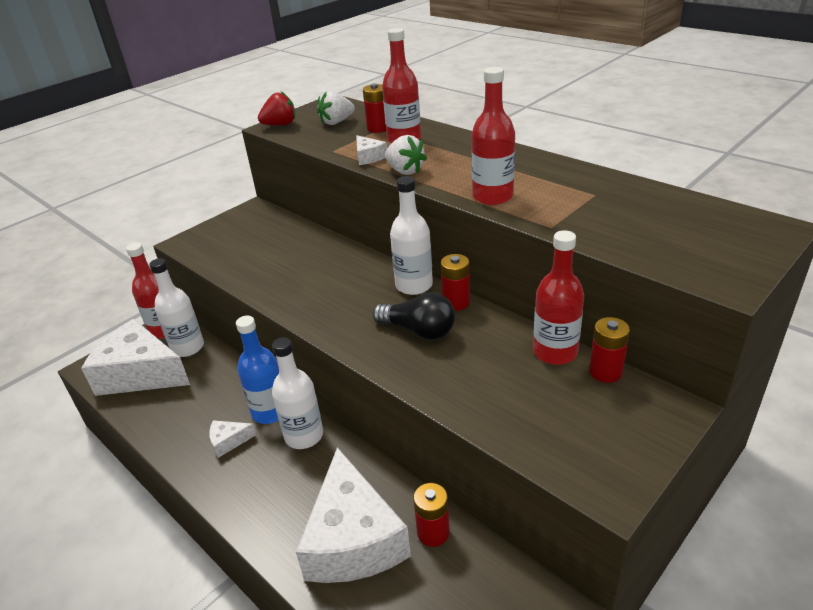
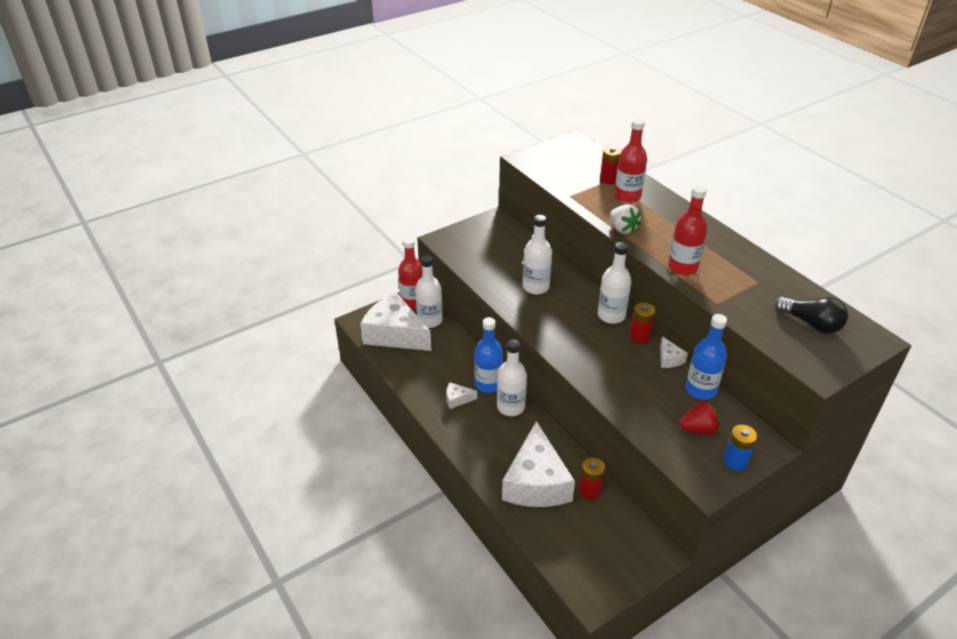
camera: 10 degrees right, 5 degrees up
(280, 125) = (531, 158): red strawberry -> red strawberry (699, 429)
(310, 272) = (535, 287): none -> white bottle
(336, 122) = (576, 165): white strawberry -> none
(368, 157) = (597, 208): white cheese -> white cheese (669, 359)
(419, 330) = (608, 352): black light bulb -> black light bulb (811, 324)
(555, 352) = (700, 390): red bottle -> blue bottle
(605, 372) = (731, 411): red battery -> none
(636, 441) = (735, 461): none -> blue battery

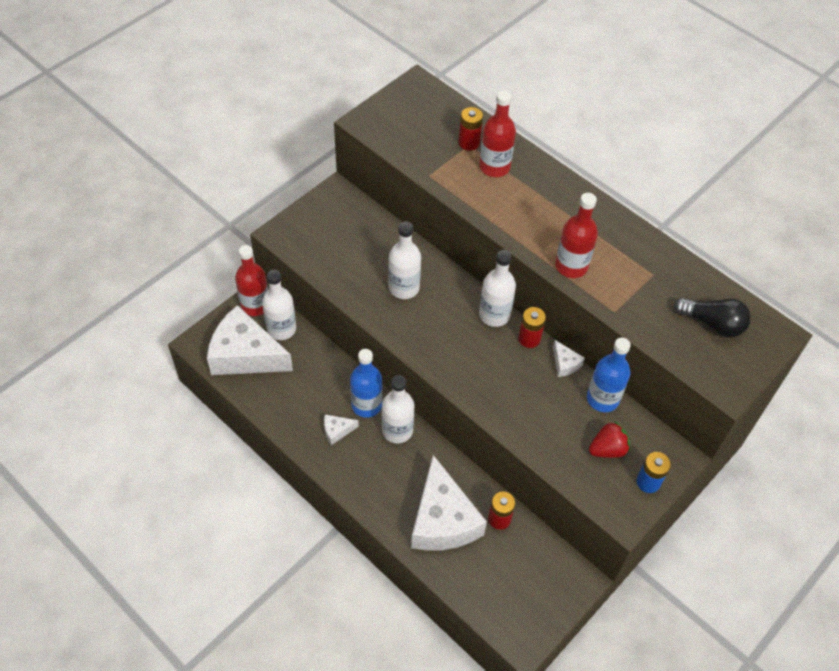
camera: 15 degrees left, 15 degrees up
(622, 229) = (497, 218): white strawberry -> none

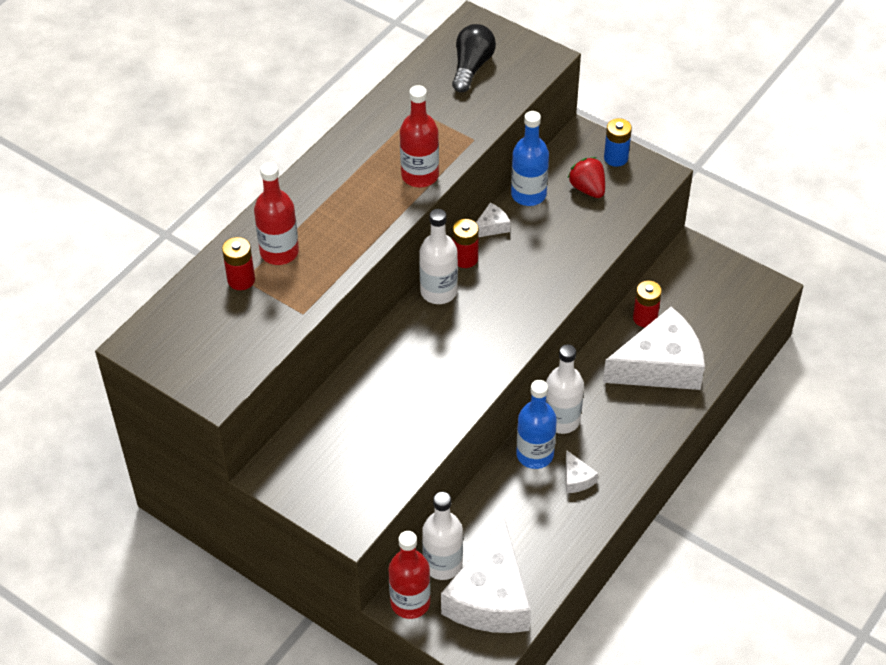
camera: 95 degrees left, 5 degrees down
(404, 288) = (416, 381): white bottle -> none

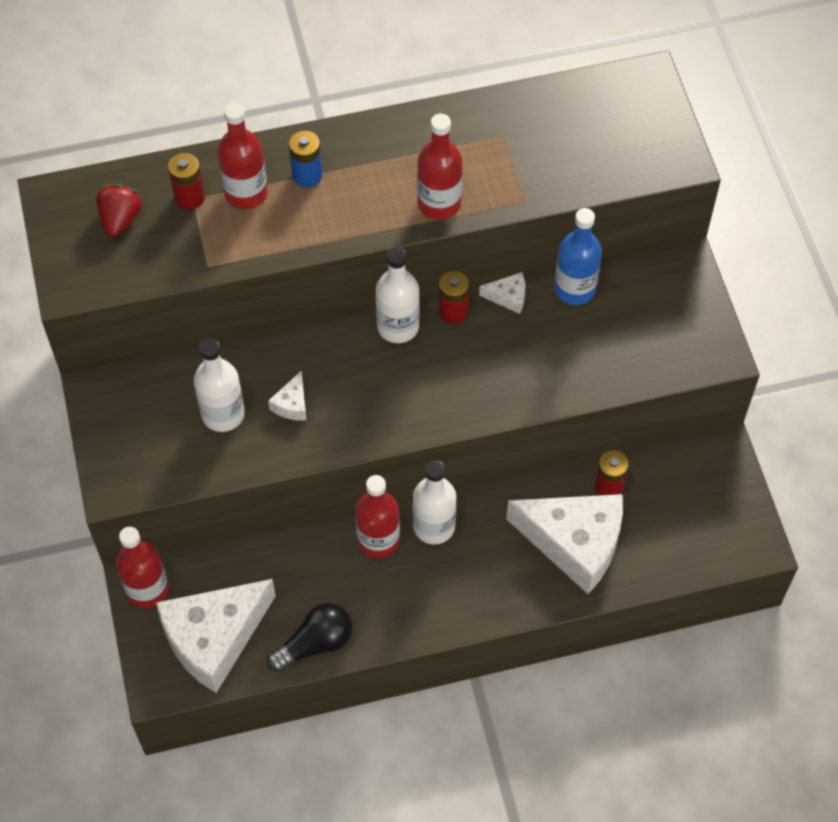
camera: 40 degrees right, 10 degrees up
(443, 564) = (205, 577): white bottle -> white bottle (223, 414)
(471, 67) = (599, 124): black light bulb -> black light bulb (315, 643)
(535, 455) = (378, 540): blue bottle -> red bottle
(576, 479) = (391, 591): white cheese -> white cheese (292, 404)
(587, 188) = (636, 322): red strawberry -> red strawberry (120, 219)
(616, 158) = (696, 309): blue battery -> blue battery (307, 175)

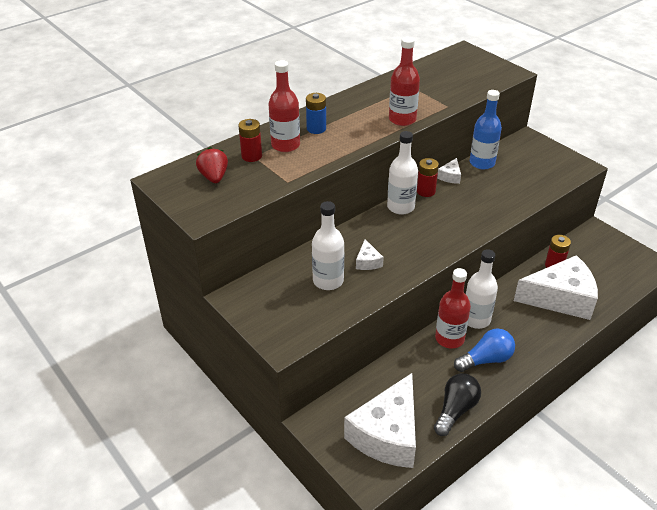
camera: 25 degrees left, 20 degrees down
(147, 589) = (322, 423): red bottle -> none
(403, 591) = (486, 359): none -> blue light bulb
(508, 297) = (450, 176): white cheese -> white cheese turned 135 degrees clockwise

